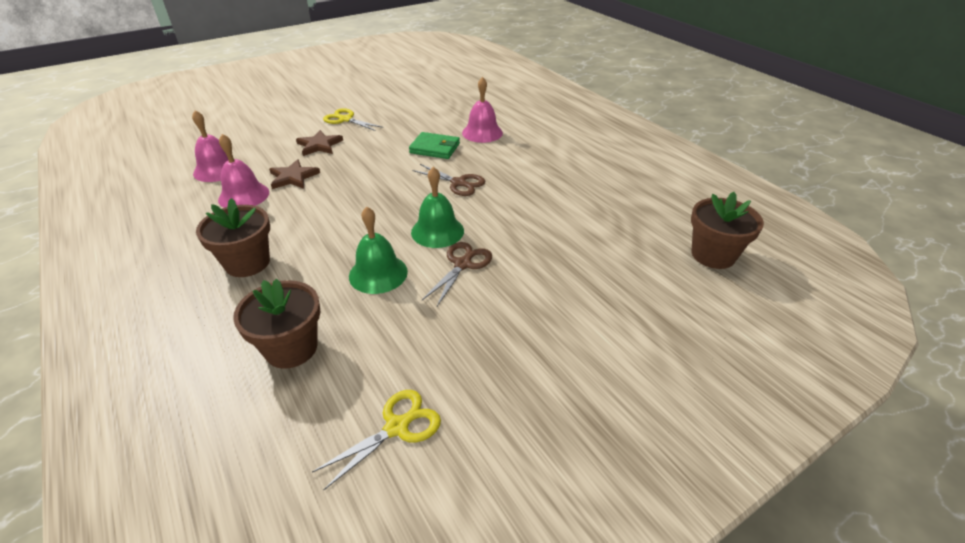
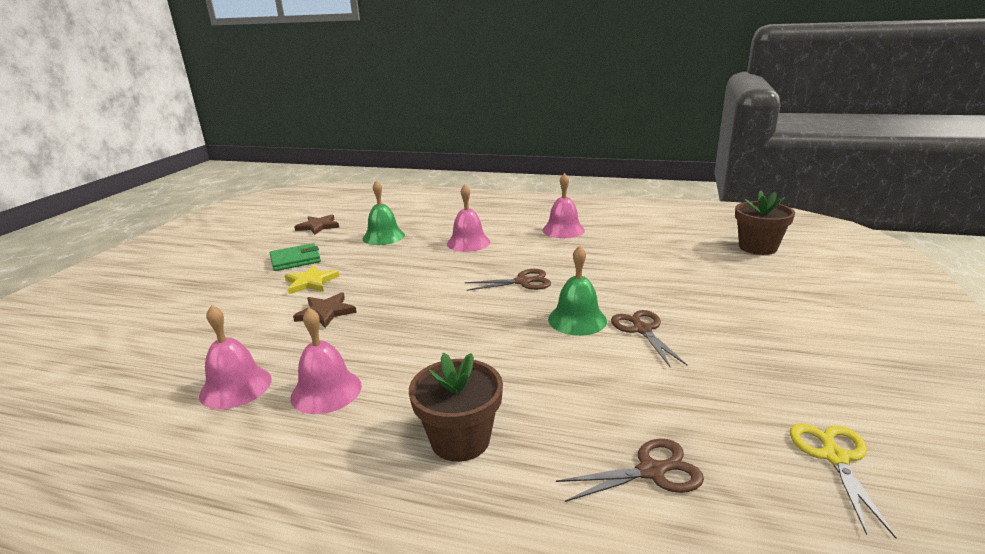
camera: 40 degrees left, 15 degrees down
(291, 348) = (652, 471): brown flower pot -> brown scissors
(293, 177) = (353, 349): brown star -> brown star (318, 226)
(345, 119) = (311, 282): yellow scissors -> yellow star
(378, 273) = (597, 372): green bell -> green bell (383, 236)
(435, 148) = (450, 268): green wallet -> green wallet (295, 260)
(571, 153) = (563, 230): none -> pink bell

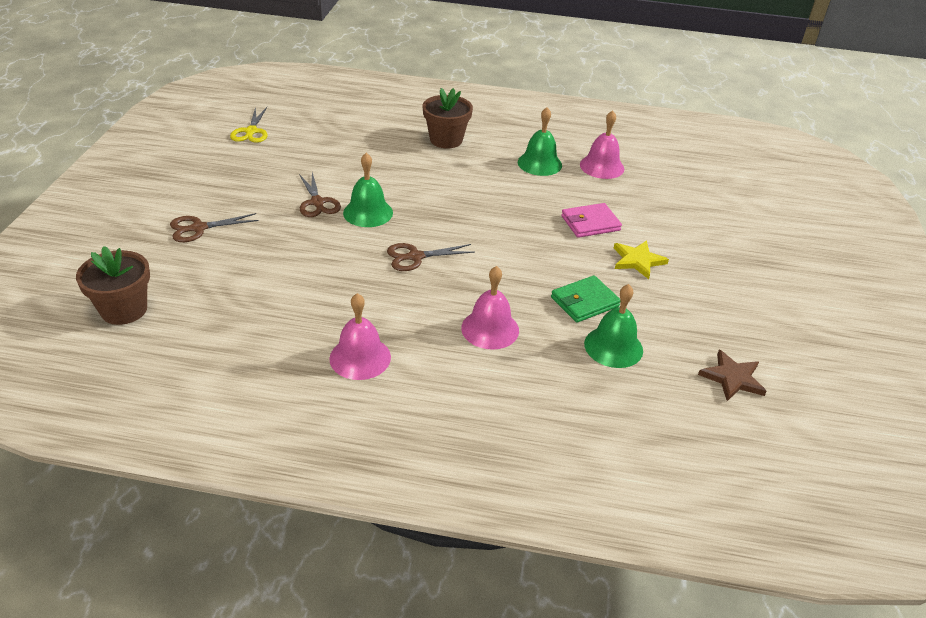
camera: 170 degrees right, 15 degrees up
(295, 260) = (689, 297): green wallet -> green wallet (584, 302)
(326, 312) = (590, 223): brown star -> pink wallet
(326, 391) = (539, 163): pink bell -> green bell
(652, 471) = (347, 127): brown scissors -> brown scissors (198, 228)

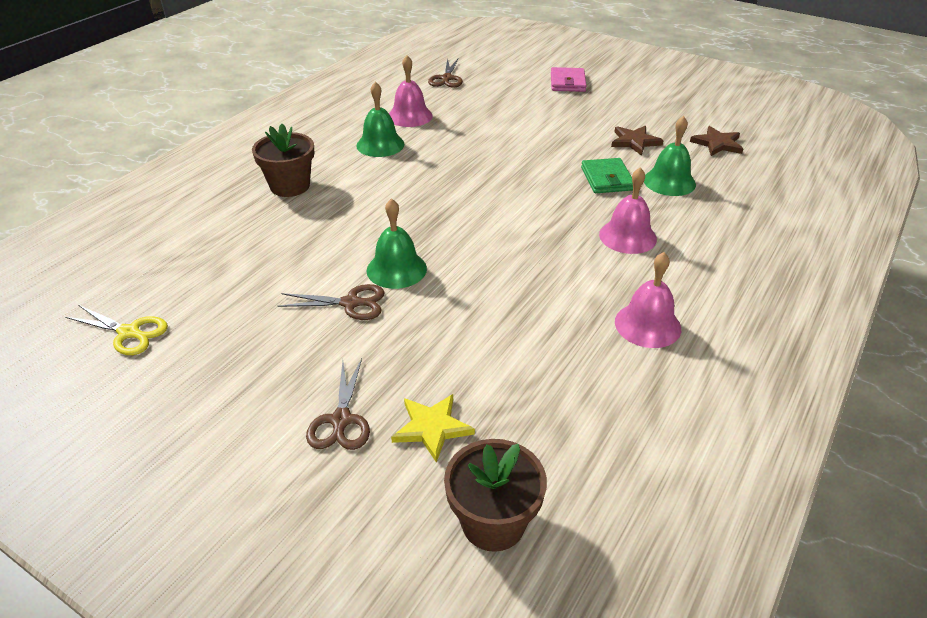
camera: 65 degrees left, 0 degrees up
(415, 257) = (497, 254): brown scissors -> brown scissors (446, 79)
(590, 223) = (495, 146): pink wallet -> pink wallet (567, 82)
(637, 261) = (561, 139): yellow star -> yellow star (432, 428)
(678, 312) = (635, 142): none -> brown star

